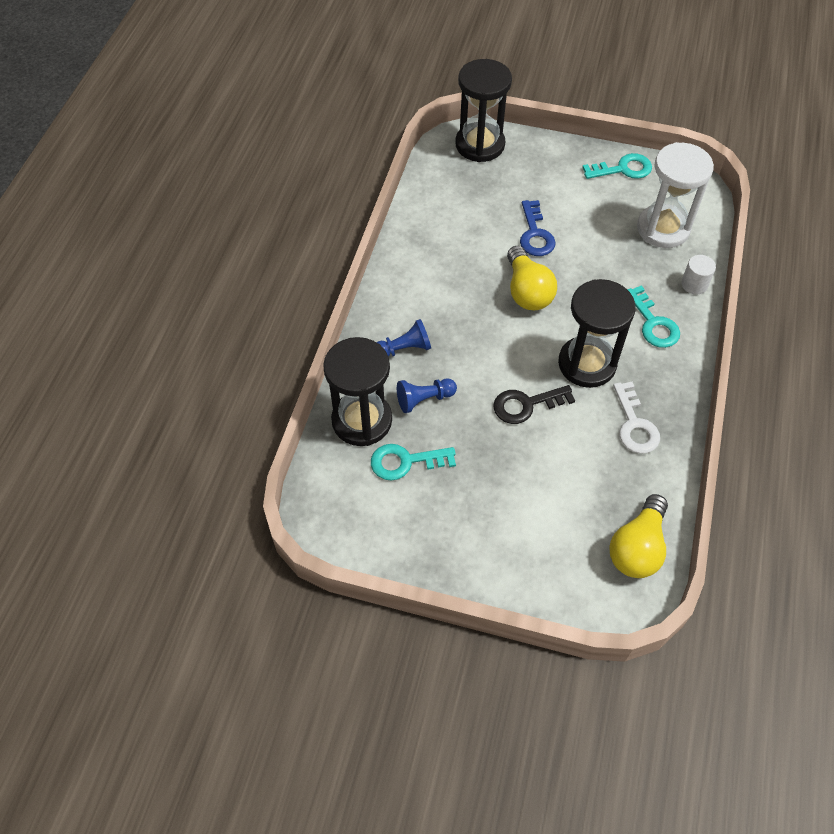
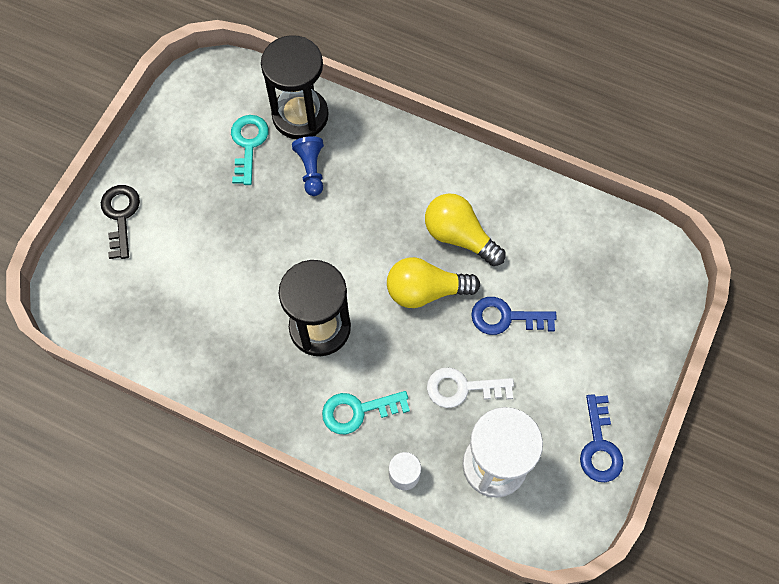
camera: 100 degrees right, 10 degrees up
(404, 349) = (373, 162): blue pawn -> none
(480, 145) = (657, 287): black hourglass -> none
(526, 405) = (284, 258): black key -> black key (120, 215)
(623, 169) = (599, 446): turquoise key -> blue key
(635, 425) = (237, 354): white key -> white key (462, 388)
(637, 548) = (110, 319): yellow light bulb -> yellow light bulb (459, 236)

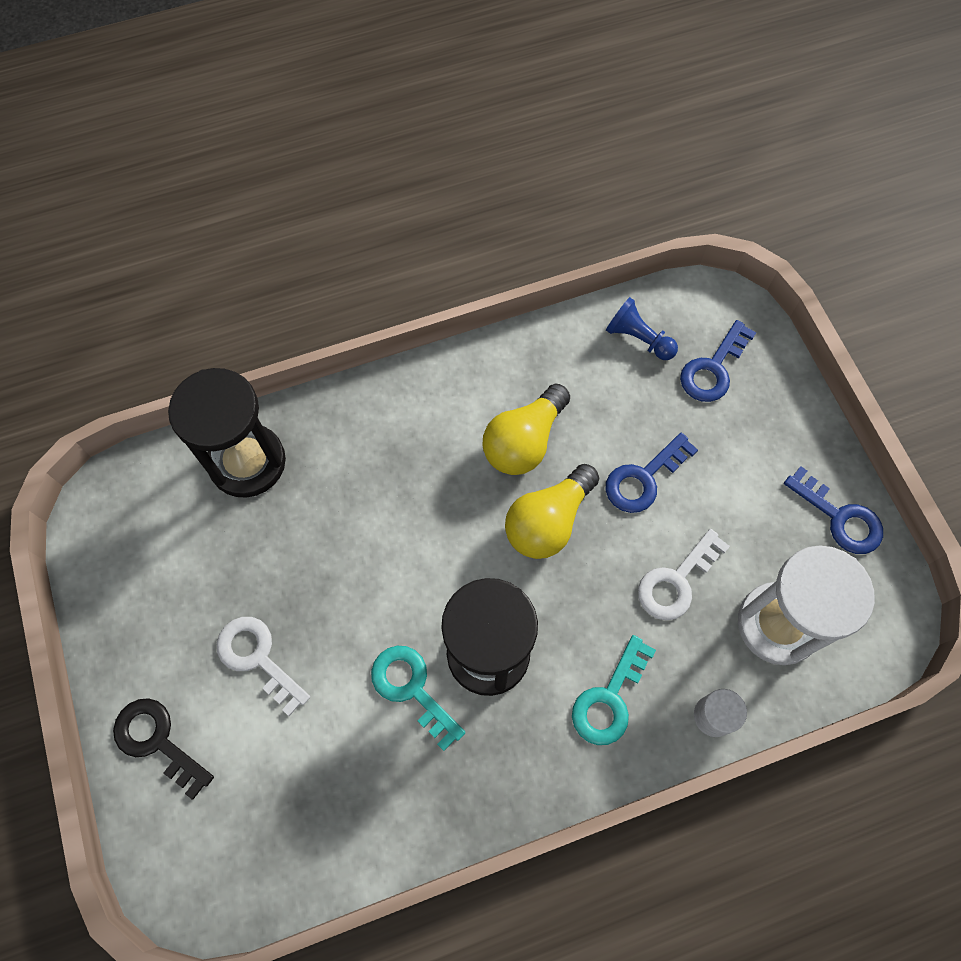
camera: 45 degrees left, 0 degrees up
(205, 220) = (257, 658): none -> white key
(248, 144) = (222, 538): turquoise key -> turquoise key (411, 688)
(311, 170) = (316, 506): blue pawn -> blue pawn (638, 339)
(459, 236) = (524, 442): yellow light bulb -> yellow light bulb turned 45 degrees counterclockwise
(618, 295) = (713, 369): none -> blue key

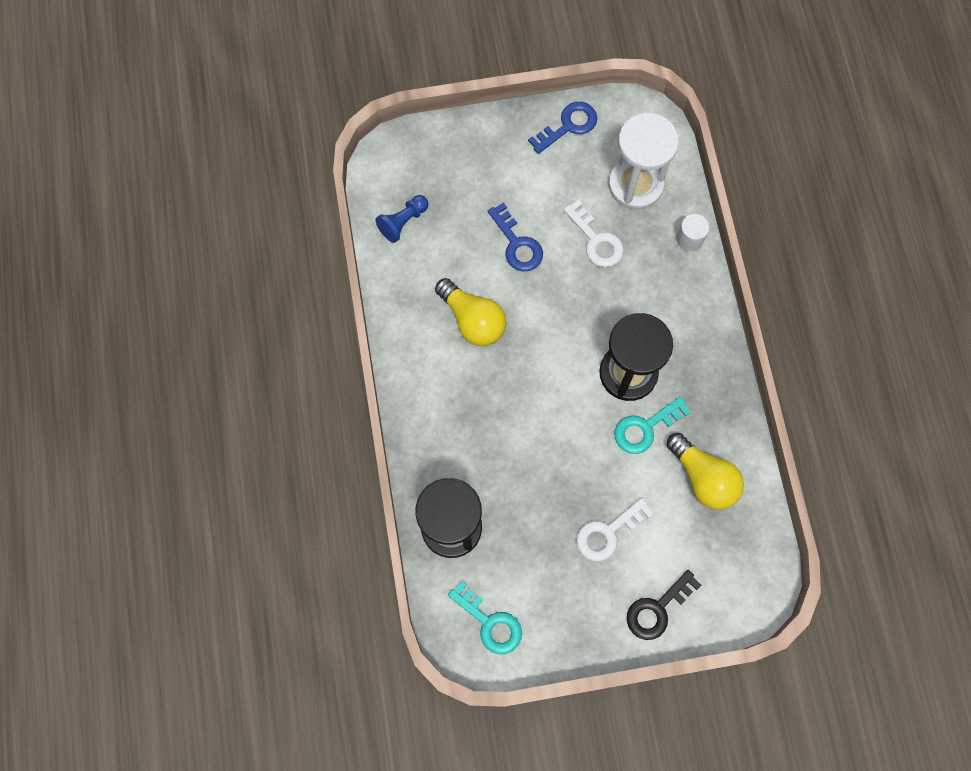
camera: 80 degrees left, 5 degrees up
(548, 522) = (539, 315): yellow light bulb -> yellow light bulb (703, 478)
(609, 699) = (670, 301): turquoise key -> turquoise key (490, 623)
(713, 369) = (439, 177): blue key -> none

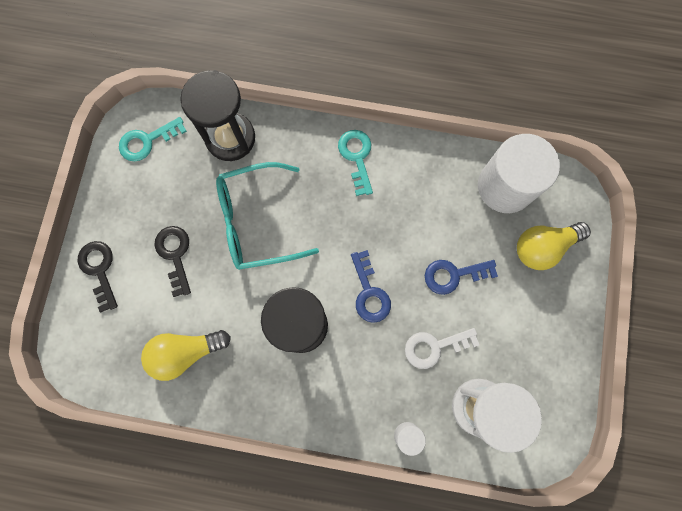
camera: 110 degrees right, 5 degrees up
(403, 222) = (505, 186): blue pawn -> white cylinder
(473, 320) = (395, 213): yellow light bulb -> yellow light bulb (543, 247)
(537, 459) = (257, 221): none -> turquoise glasses
(568, 125) = (559, 366): blue key -> blue key (369, 293)
(607, 533) = (175, 254): white key -> black key
(645, 428) = (247, 320): turquoise key -> turquoise key (356, 157)

